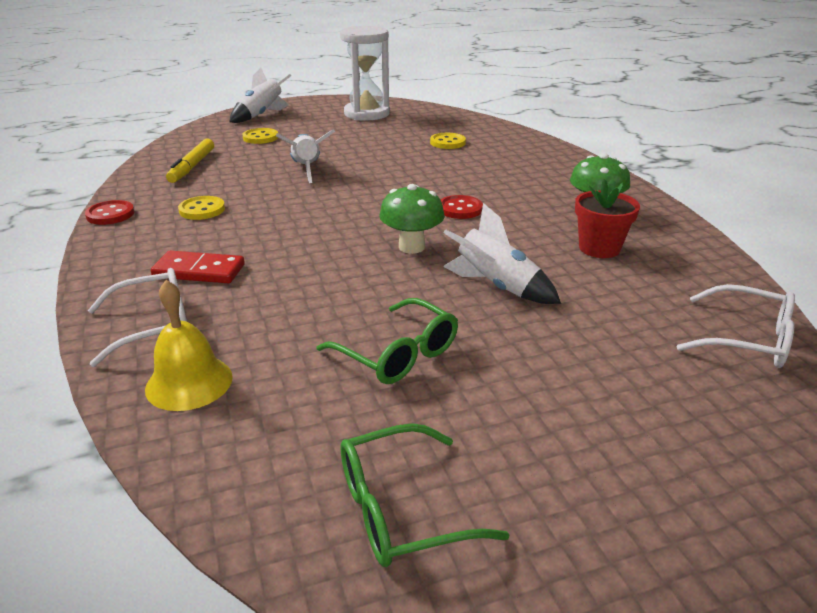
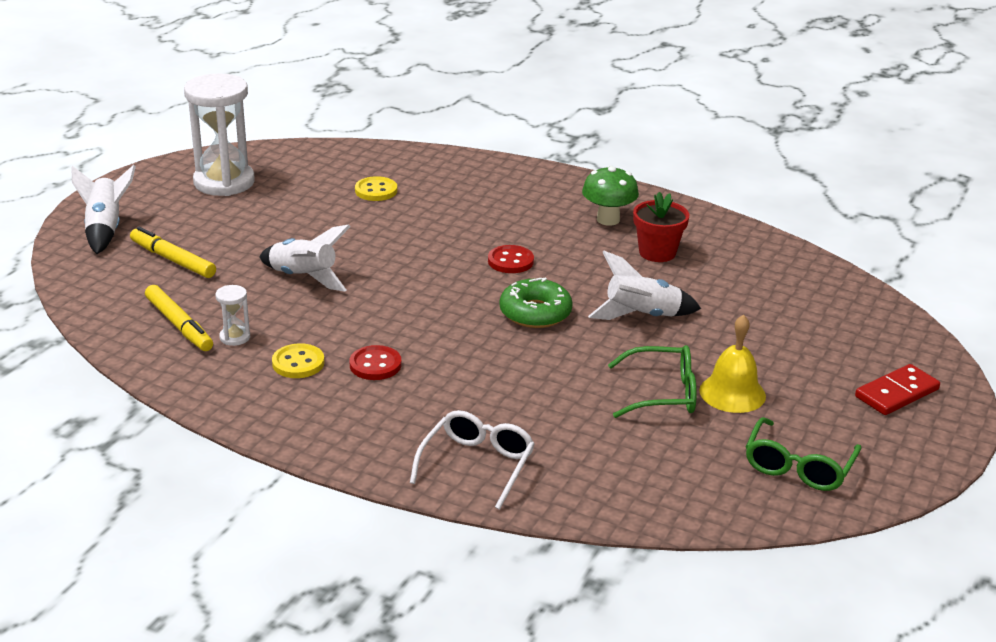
camera: 45 degrees left, 0 degrees up
(110, 214) = (221, 409): red button -> red button (375, 365)
(189, 382) = (578, 480): yellow bell -> yellow bell (732, 393)
(199, 271) = (419, 413): red domino -> red domino (897, 393)
(203, 183) = (235, 337): none -> white hourglass
(260, 137) = (173, 260): yellow button -> yellow marker
(411, 247) = (535, 313): green mushroom -> green donut
(747, 340) = (819, 282): white glasses -> none

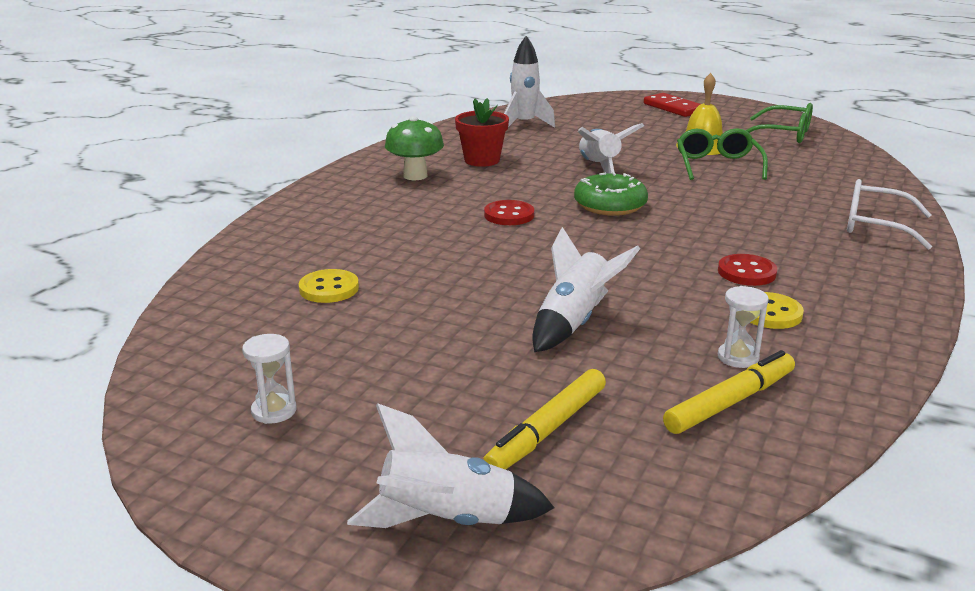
camera: 90 degrees left, 5 degrees down
(224, 182) = (274, 411): white hourglass -> white hourglass, size x0.42
(787, 281) = (524, 124): none -> white rocket

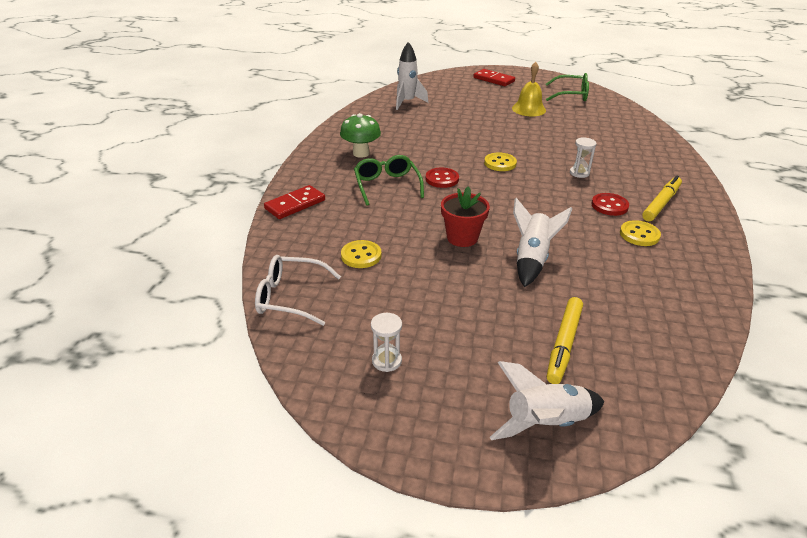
camera: 15 degrees left, 10 degrees up
(283, 223) = (295, 204): none -> red domino
(482, 160) = (397, 135): red flower pot -> red flower pot (462, 238)
(599, 168) = (476, 134): white rocket -> none
(610, 205) = (500, 163): green donut -> yellow button
(717, 165) = (546, 123): green glasses -> green glasses (387, 185)
(730, 402) = (654, 304): yellow marker -> yellow marker (661, 203)
(738, 357) = (640, 270): white hourglass -> white hourglass (579, 173)
(875, 226) = (660, 160): white glasses -> white glasses (290, 297)

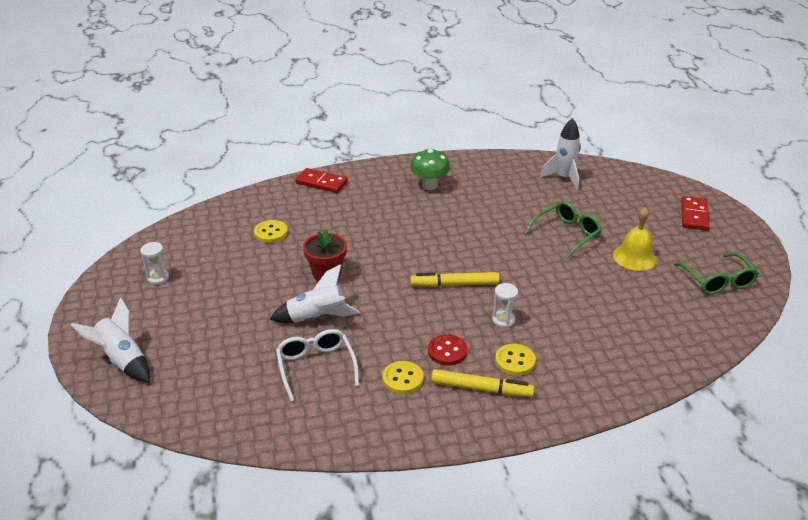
camera: 65 degrees right, 0 degrees up
(290, 297) = (205, 219): white glasses -> white glasses (316, 366)
(387, 185) = (383, 214): green glasses -> green glasses (567, 234)
(442, 179) = (418, 239): red button -> none
(500, 163) = (479, 265): yellow button -> yellow button (515, 361)
(564, 344) = (209, 355): yellow marker -> yellow marker (454, 284)

